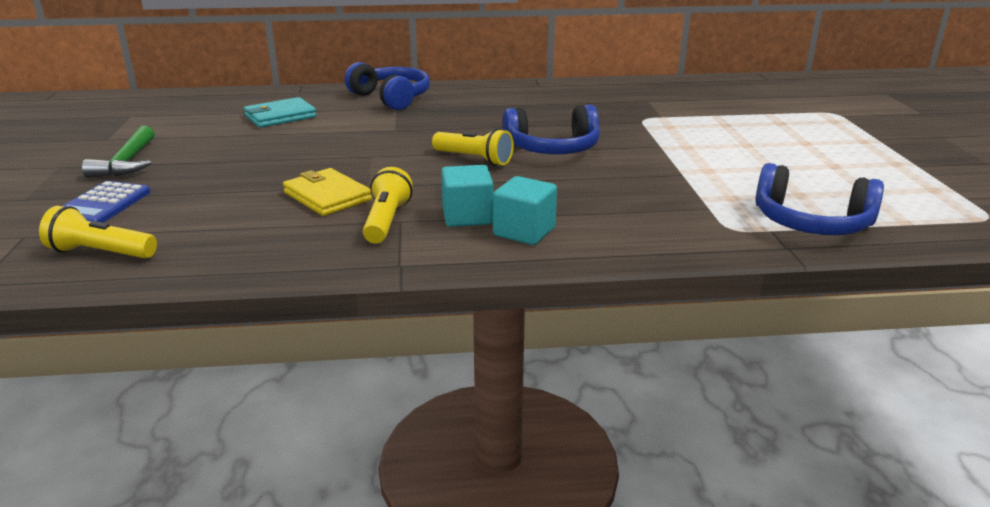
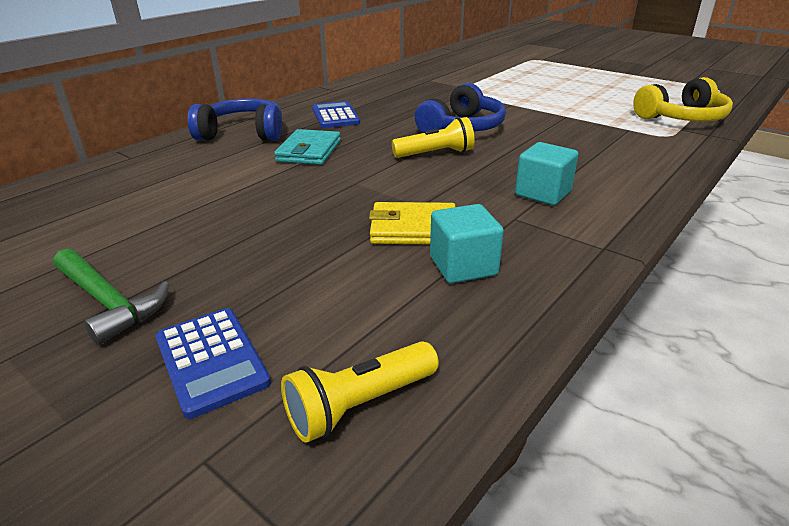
camera: 45 degrees left, 5 degrees up
(280, 116) = (174, 184): turquoise wallet -> turquoise wallet (309, 151)
(386, 221) = (507, 223): yellow flashlight -> none
(483, 106) = (335, 116): none -> blue calculator
(524, 232) = (597, 186): turquoise cube -> turquoise cube (463, 266)
(811, 223) = (682, 118): blue headphones -> yellow headphones

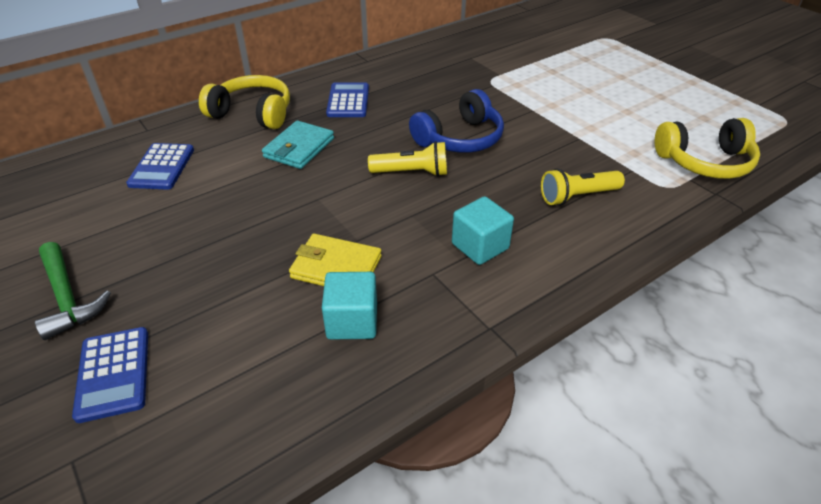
camera: 15 degrees right, 10 degrees up
(166, 182) = (162, 167): none -> blue calculator
(243, 133) = (253, 113): blue headphones -> yellow headphones
(360, 405) = (195, 442): yellow flashlight -> yellow flashlight (577, 196)

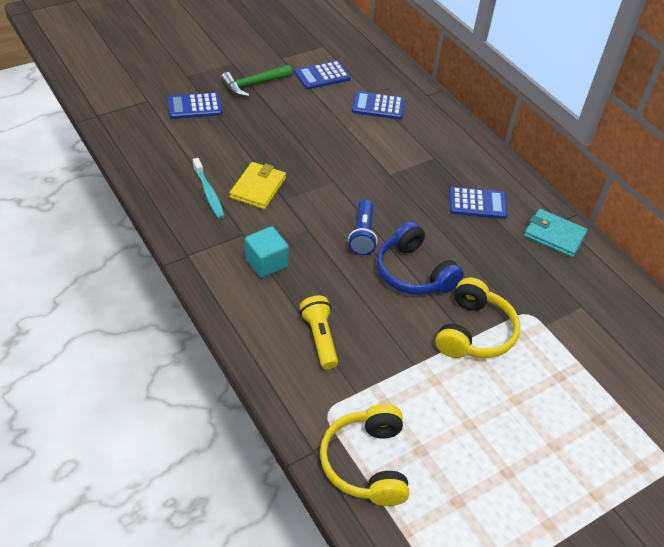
camera: 90 degrees right, 5 degrees up
(70, 220) = (322, 76): none -> blue calculator
(253, 113) = (453, 147): yellow headphones -> yellow headphones (474, 332)
(299, 148) = (400, 172): turquoise wallet -> turquoise wallet (554, 235)
(352, 321) = (208, 193): turquoise cube -> turquoise toothbrush
(412, 172) = (362, 235): yellow flashlight -> blue flashlight

